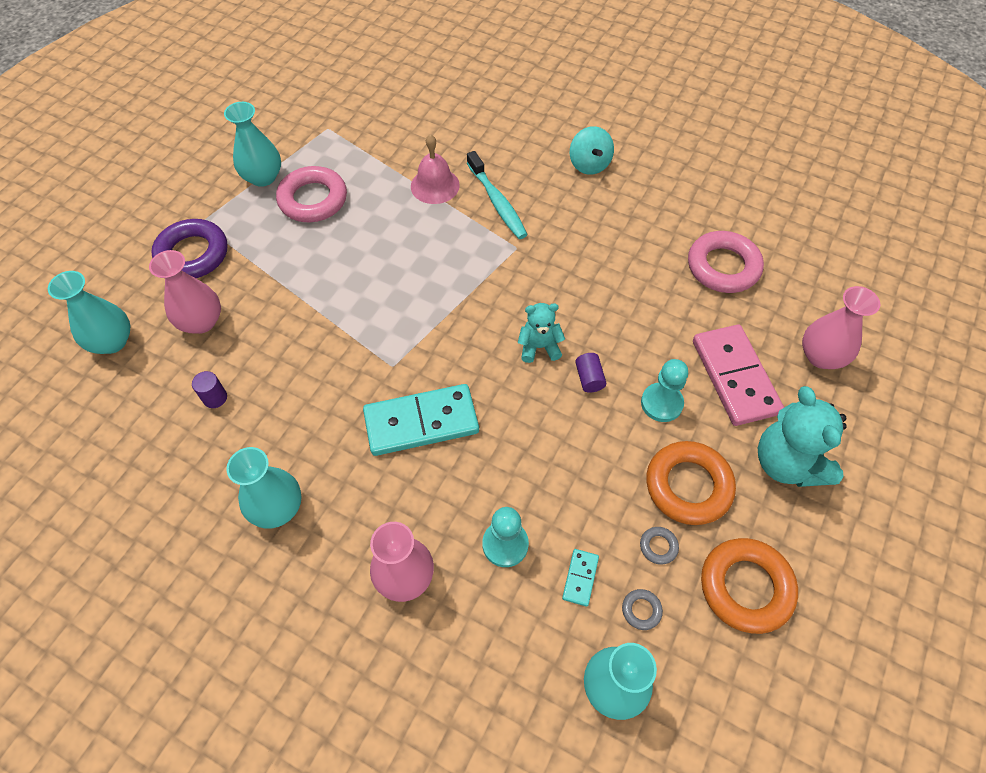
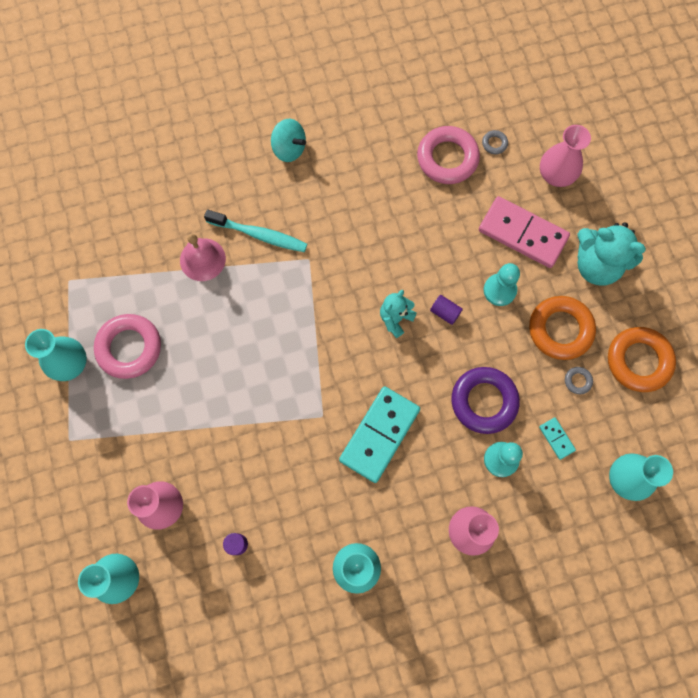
camera: 45 degrees left, 15 degrees up
(193, 254) = (95, 467): purple ring -> purple ring (484, 401)
(641, 610) = (602, 425): grey ring -> grey ring (494, 143)

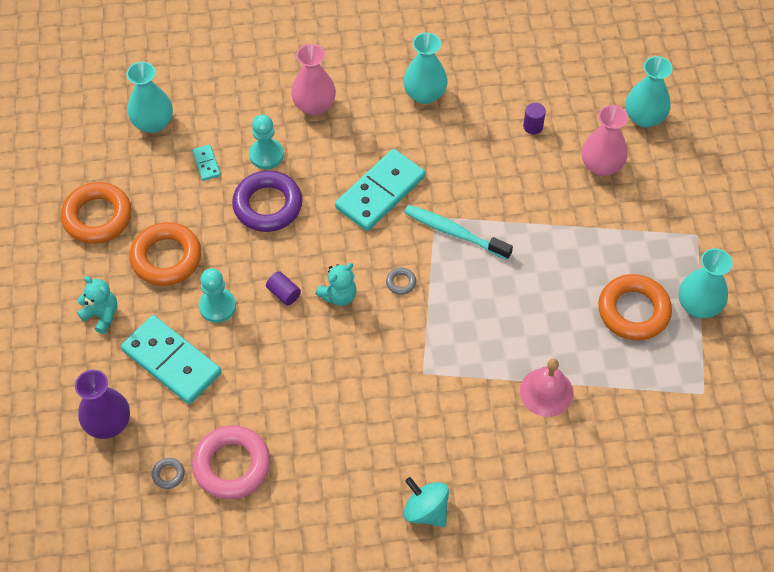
camera: 170 degrees left, 15 degrees down
(129, 348) = (633, 311): pink ring -> orange ring
(259, 235) = (476, 409): turquoise toothbrush -> turquoise toothbrush (454, 232)
(523, 234) = (171, 362): pink domino -> turquoise domino
(556, 175) = (108, 423): pink vase -> purple vase
(577, 381) = (166, 209): grey ring -> grey ring (401, 282)
(596, 265) = (102, 315): turquoise teddy bear -> turquoise teddy bear, size x0.58

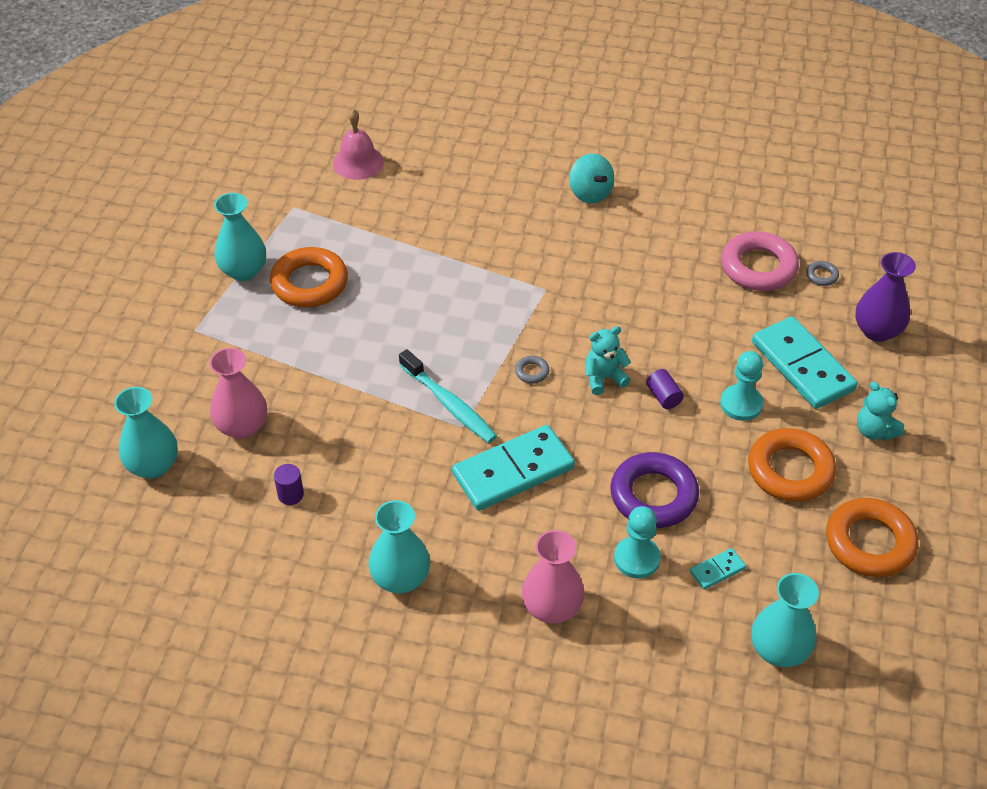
camera: 160 degrees left, 10 degrees down
(206, 164) = (717, 570): turquoise domino -> turquoise domino turned 60 degrees clockwise
(546, 392) = (436, 244): pink bell -> pink bell (358, 162)

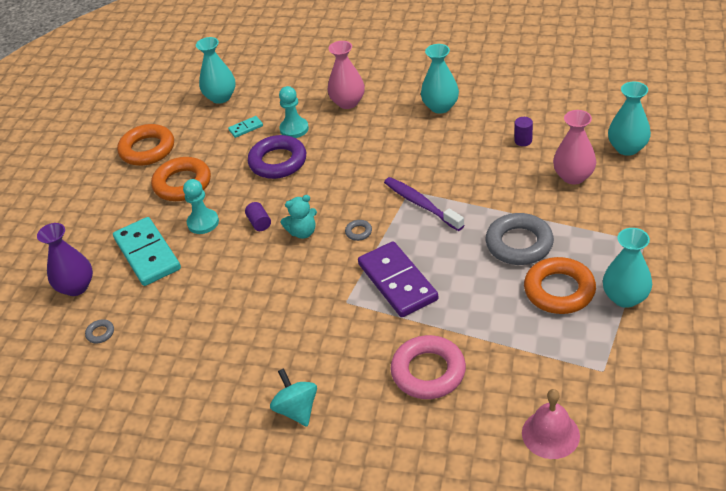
camera: 175 degrees left, 5 degrees down
(338, 339) = (519, 244): none -> grey ring
(449, 404) = (421, 204): turquoise toothbrush -> purple toothbrush
(486, 306) = (397, 282): none -> purple domino
(513, 471) = (372, 167): turquoise domino -> none
(758, 267) = (153, 337): pink ring -> pink ring (428, 372)
(874, 431) = (114, 213): turquoise teddy bear -> none

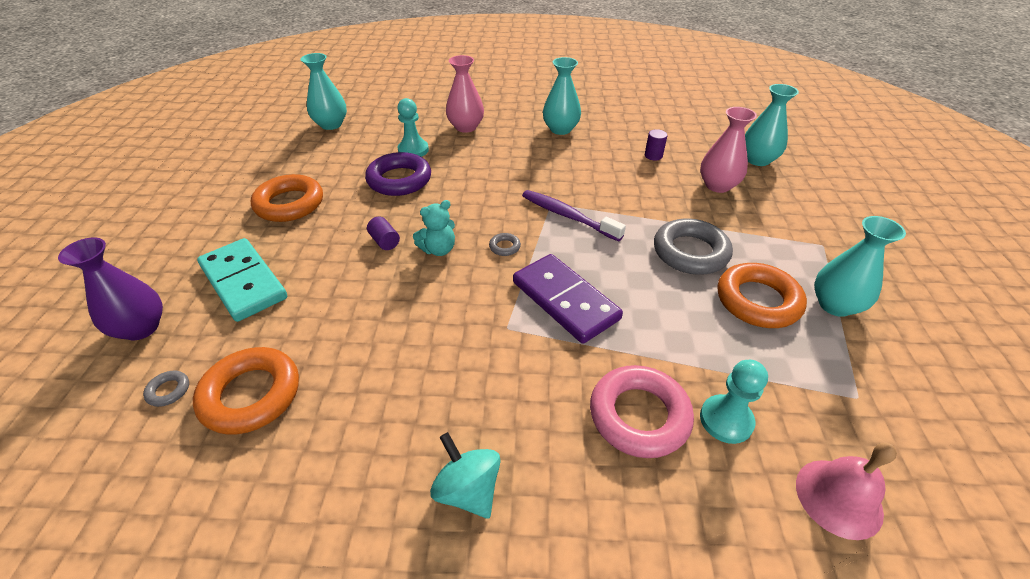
camera: 15 degrees left, 0 degrees up
(147, 149) = (248, 172): orange ring -> orange ring (251, 395)
(203, 222) = (315, 243): turquoise pawn -> turquoise pawn (726, 420)
(246, 128) = (360, 150): turquoise domino -> none

